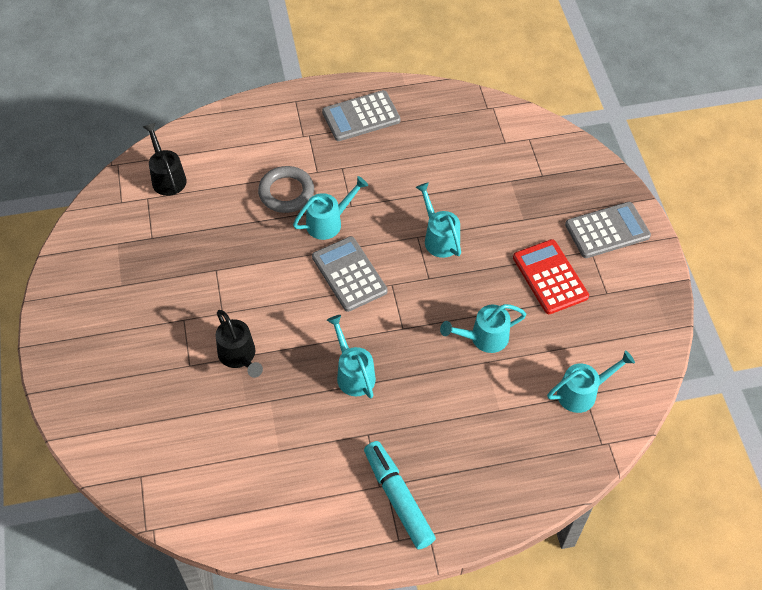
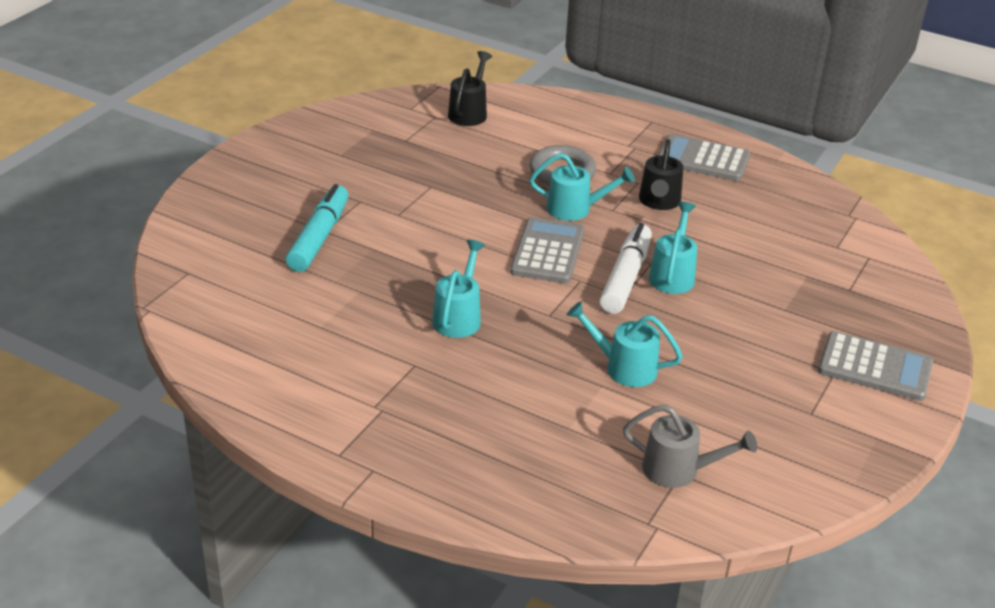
camera: 40 degrees right, 20 degrees down
(239, 356) = (373, 248): black watering can -> black watering can (659, 202)
(398, 498) = (379, 425): turquoise marker -> turquoise marker (319, 237)
(415, 261) = (625, 277): none -> white marker
(550, 277) = (758, 365): red calculator -> none
(582, 392) = (679, 470): turquoise watering can -> grey watering can

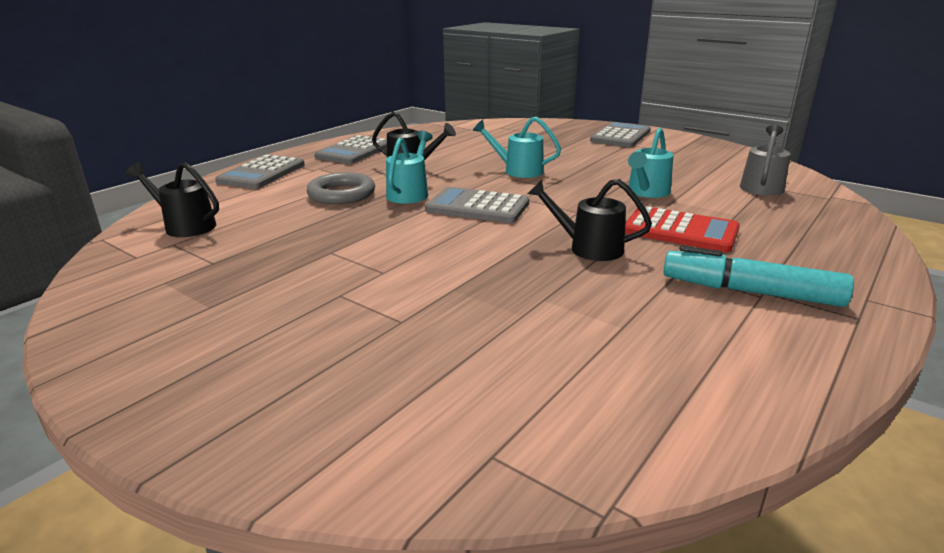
camera: 80 degrees left, 10 degrees down
(319, 237) = (417, 325): turquoise marker -> turquoise marker (750, 292)
(459, 317) = (588, 248): turquoise watering can -> black watering can
(511, 379) = (680, 230): none -> red calculator
(608, 119) = (262, 173): none -> grey calculator
(625, 277) = (521, 184): white marker -> none

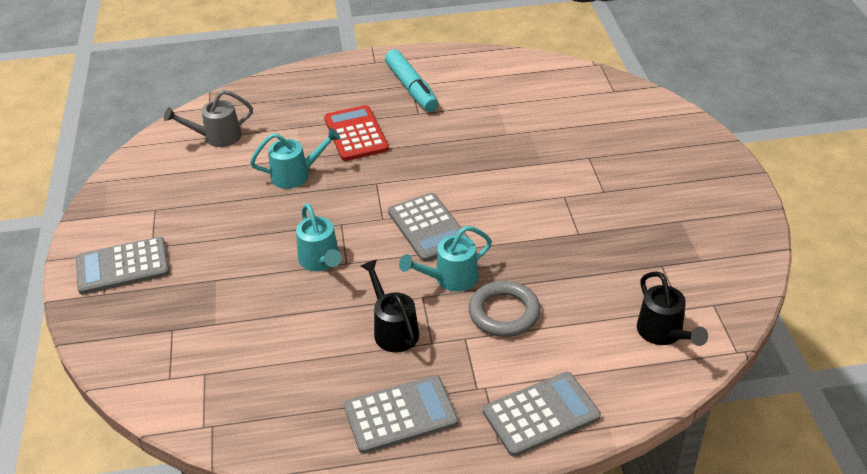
camera: 135 degrees left, 15 degrees up
(588, 248) = (429, 151): black watering can -> none

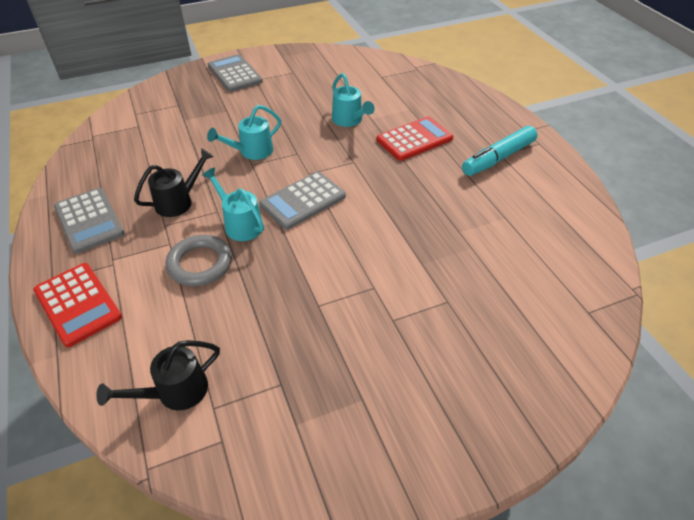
camera: 75 degrees right, 5 degrees up
(216, 137) = (380, 77): grey watering can -> none
(541, 414) = (77, 304): grey calculator -> red calculator

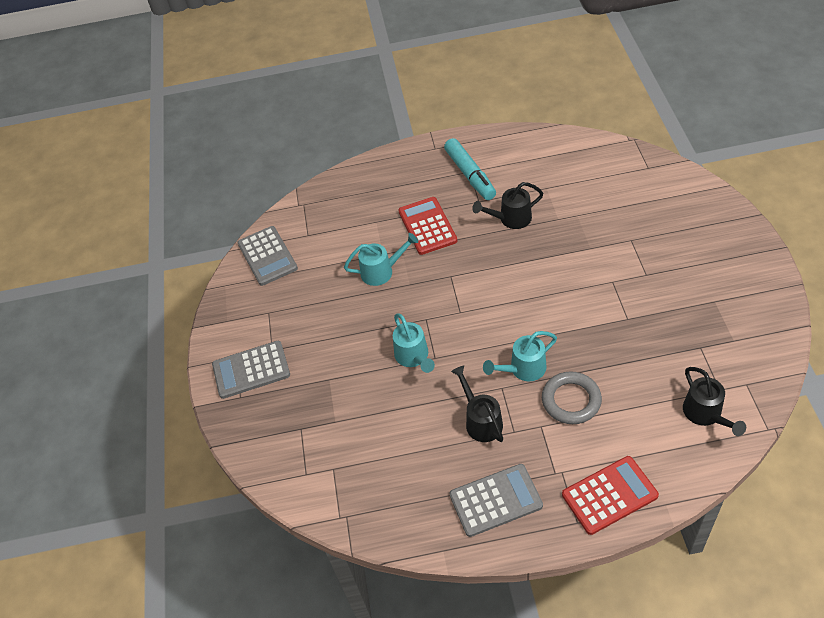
camera: 70 degrees left, 5 degrees up
(302, 201) = (499, 319): grey calculator -> grey calculator (267, 256)
(445, 194) = (510, 219): none -> black watering can

